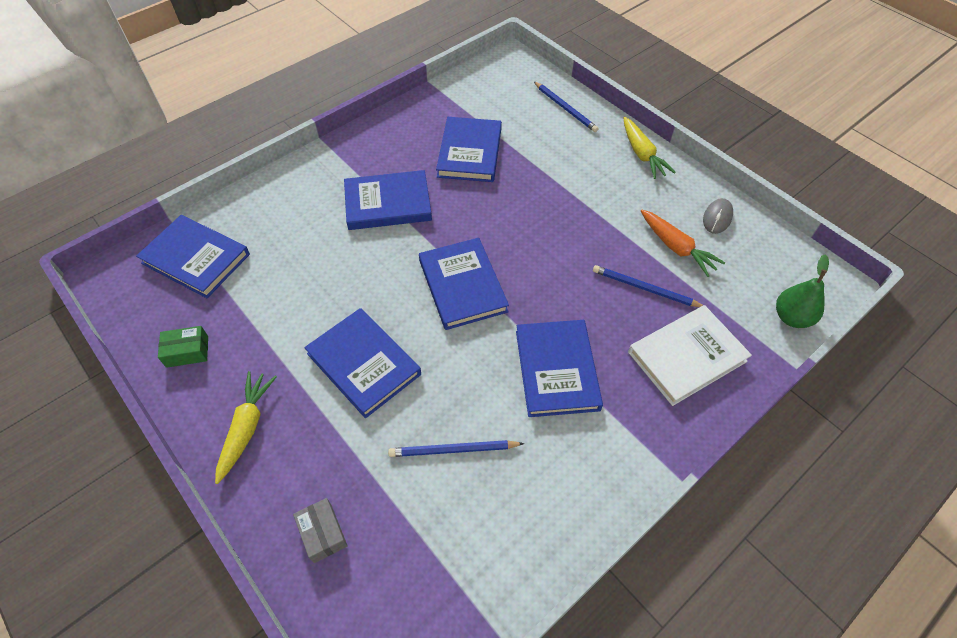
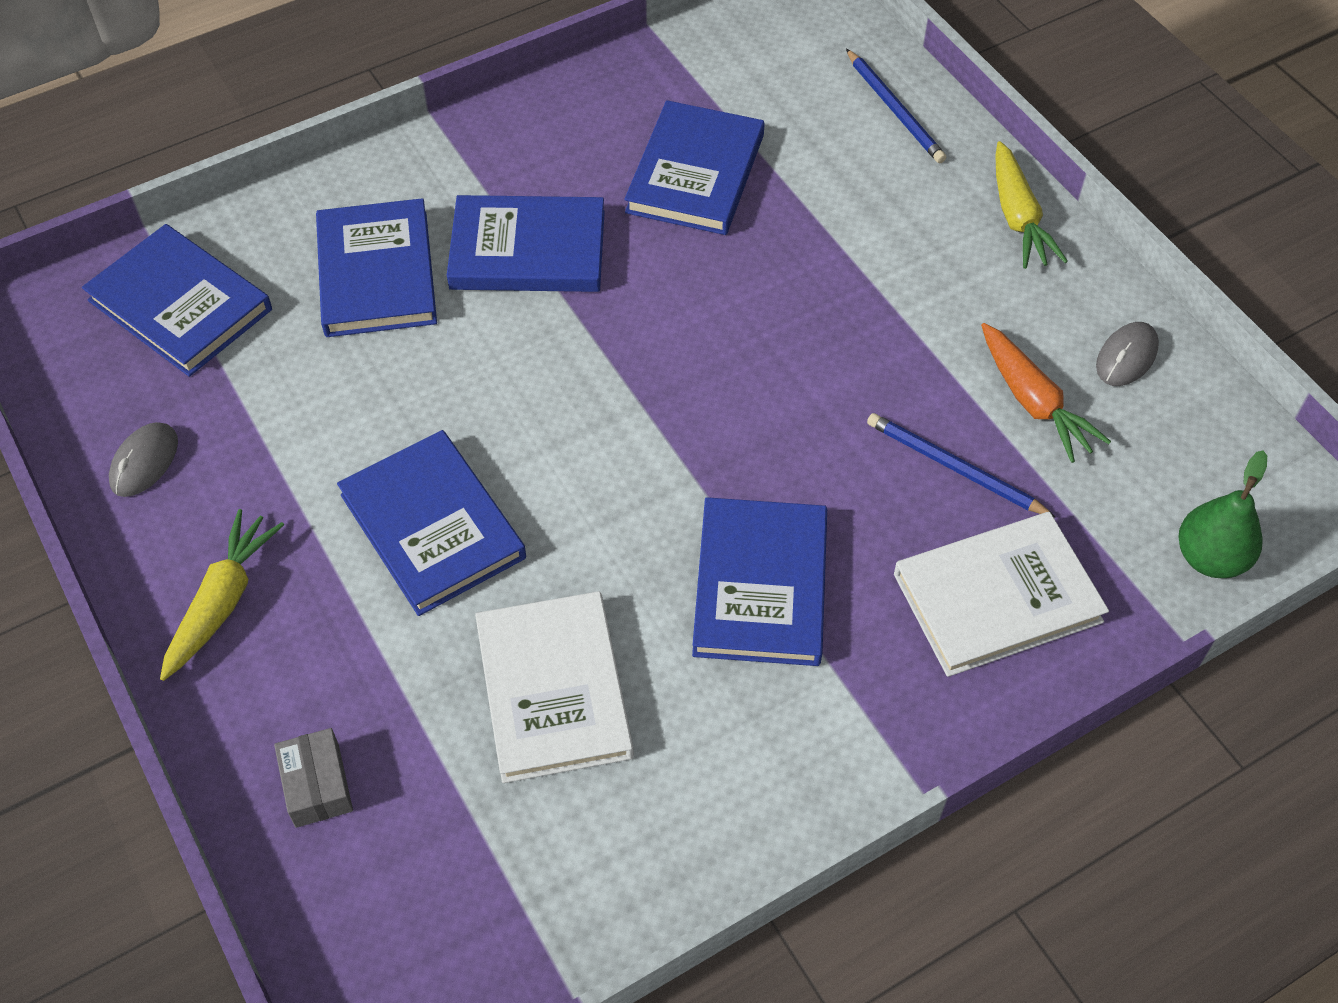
camera: 10 degrees right, 0 degrees up
(187, 351) = (144, 462): green box -> grey mouse
(453, 450) = (554, 690): blue pencil -> white book
(462, 286) = (629, 417): blue book -> blue book (376, 273)

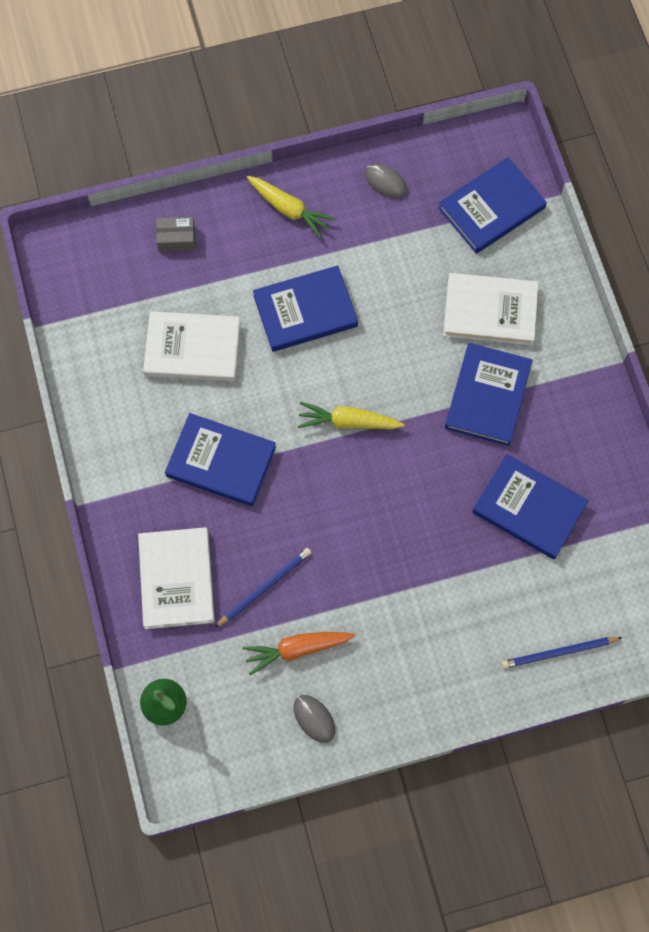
camera: 105 degrees right, 15 degrees up
(376, 273) = (490, 311): blue book -> white book
(1018, 218) = (442, 697): yellow carrot -> yellow carrot (348, 422)

